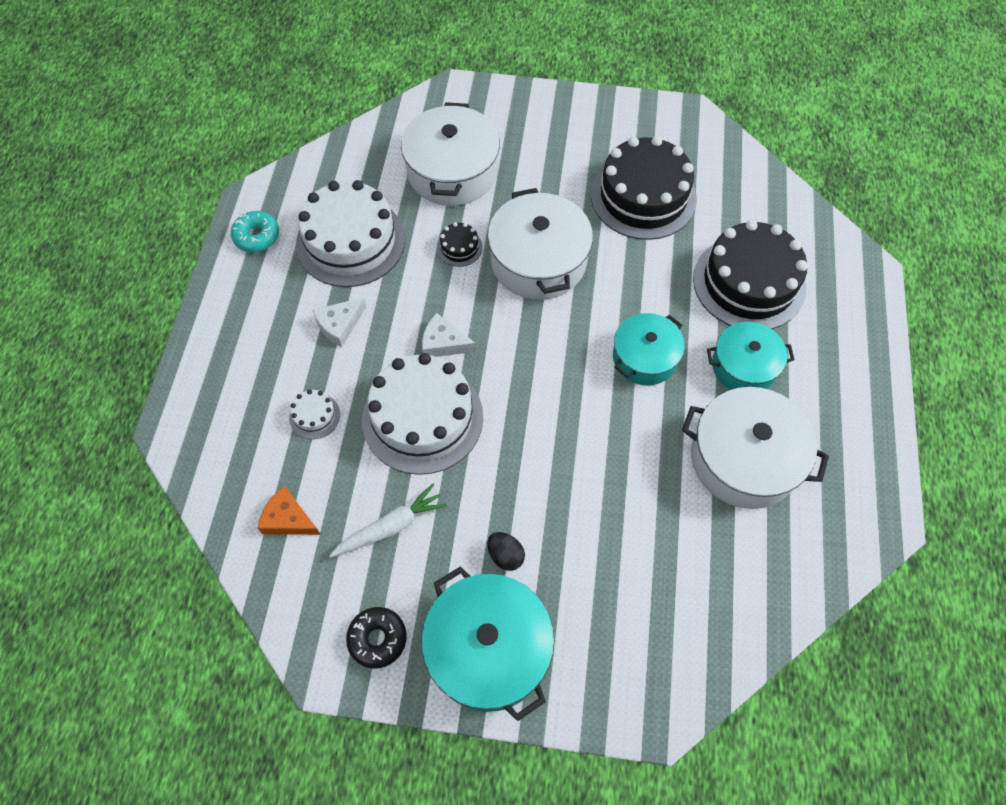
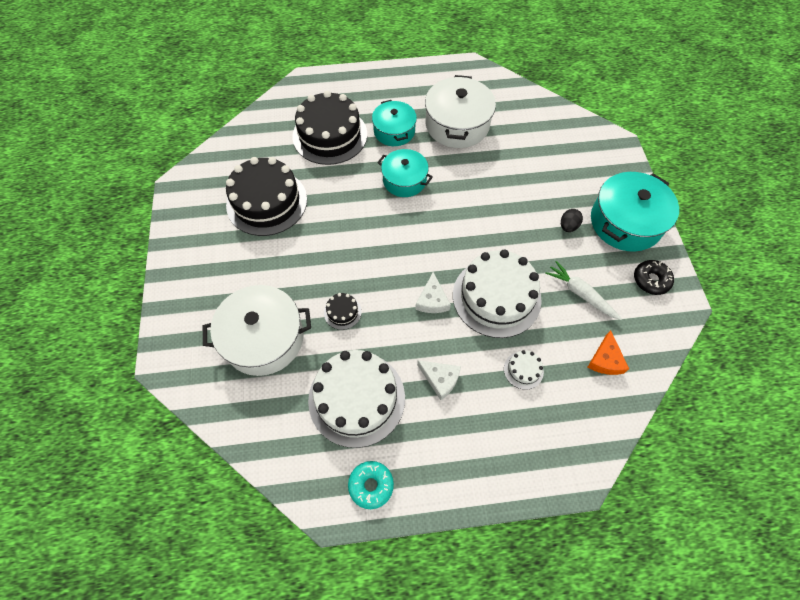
camera: 105 degrees left, 0 degrees up
(538, 261) = (342, 256): white pot -> none

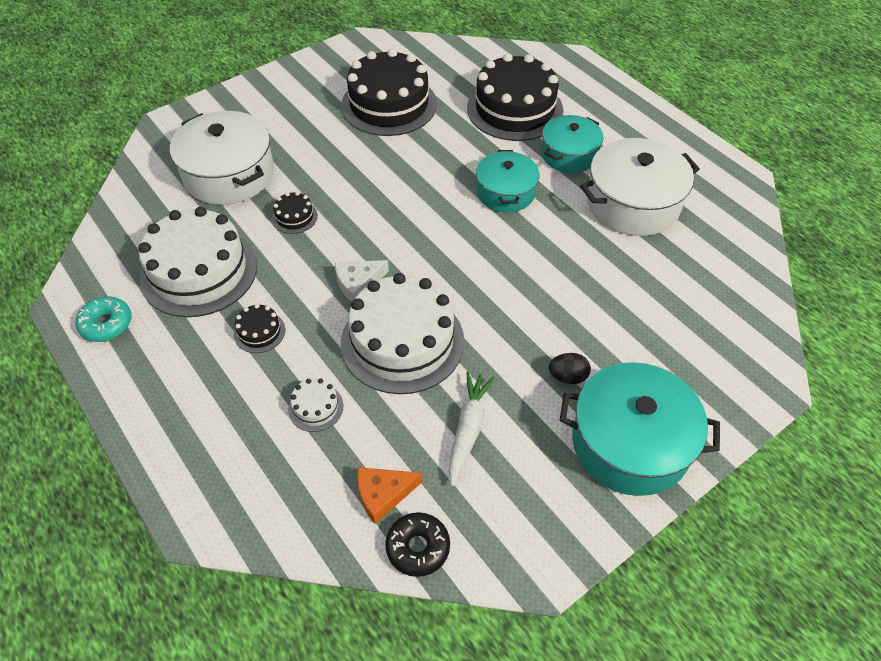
camera: 60 degrees right, 10 degrees down
(440, 379) = (259, 332): white cheese -> black cake
(651, 280) = (552, 510): black donut -> black donut (418, 547)

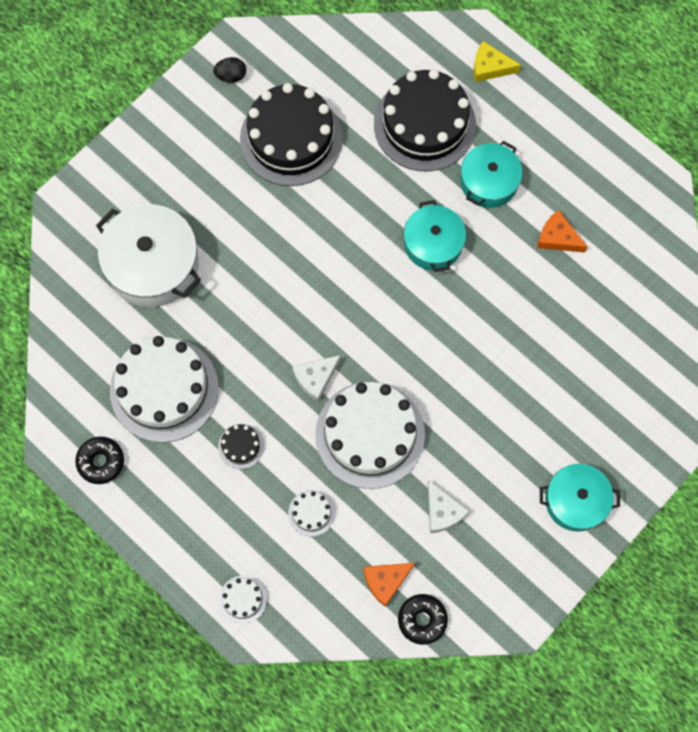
camera: 10 degrees left, 20 degrees up
(106, 324) = (101, 462): turquoise donut -> black donut
(206, 486) = (243, 599): none -> white cake
(294, 217) = (234, 309): black cake -> none
(468, 429) = (442, 511): white carrot -> white cheese
(567, 377) = (518, 446): black egg -> black egg (231, 76)
(582, 79) = (490, 67): none -> yellow cheese
(630, 443) = (575, 501): turquoise pot -> turquoise pot, size x0.64
(633, 203) = (557, 237): white pot -> orange cheese

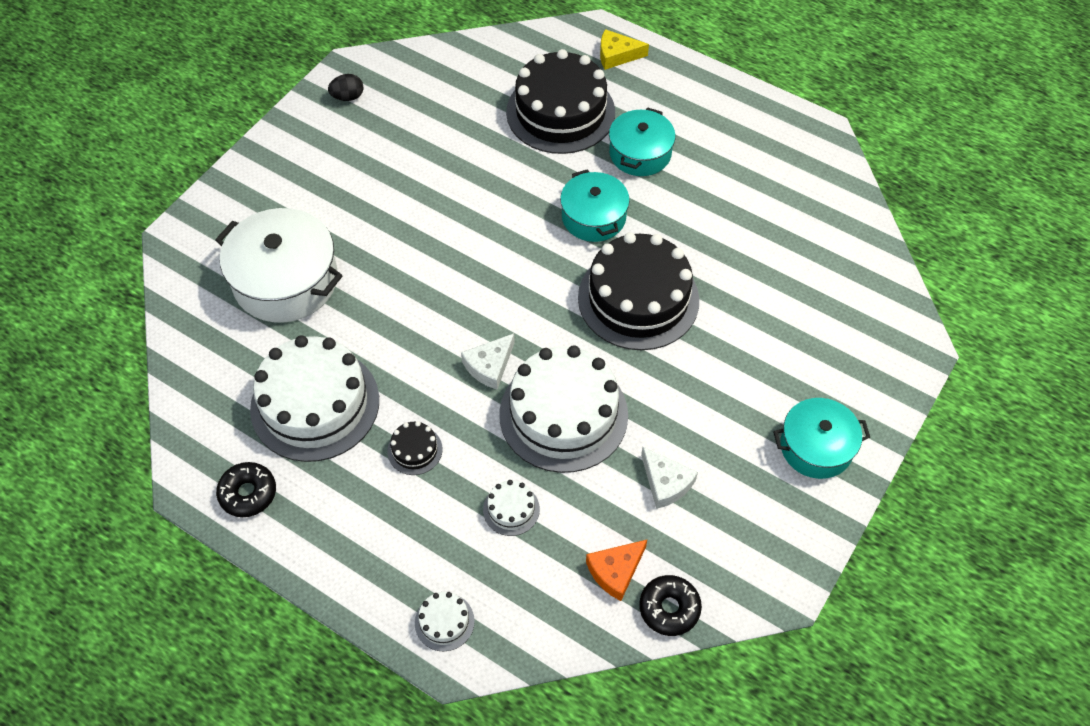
camera: 10 degrees left, 15 degrees down
(291, 138) = (421, 143): black cake -> black cake (638, 299)
(557, 237) = (725, 193): orange cheese -> none

